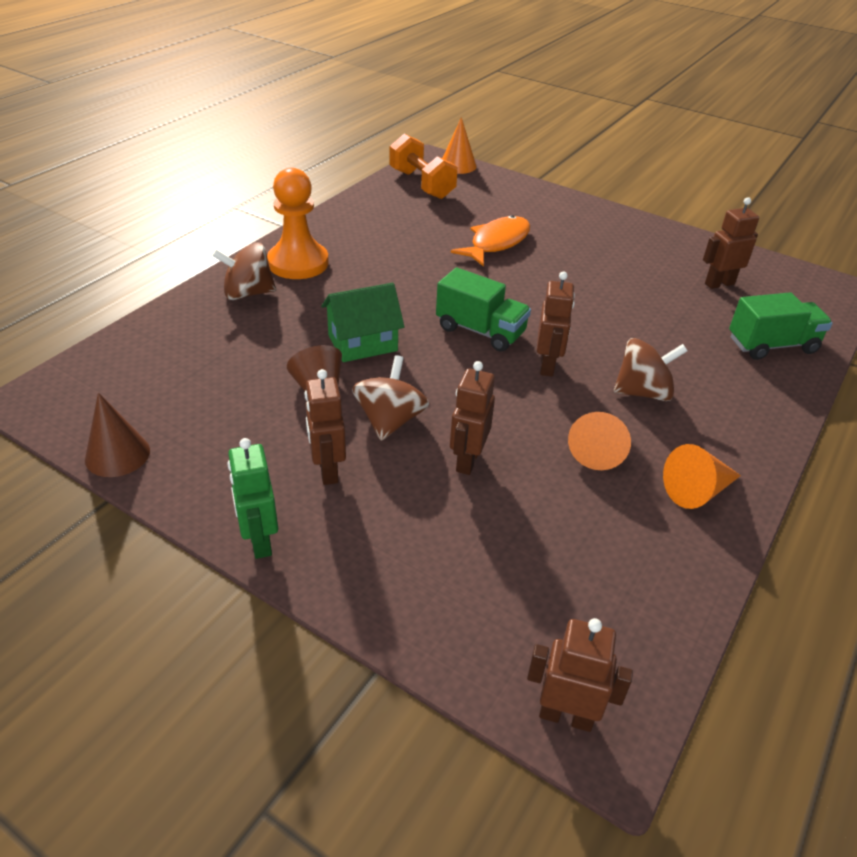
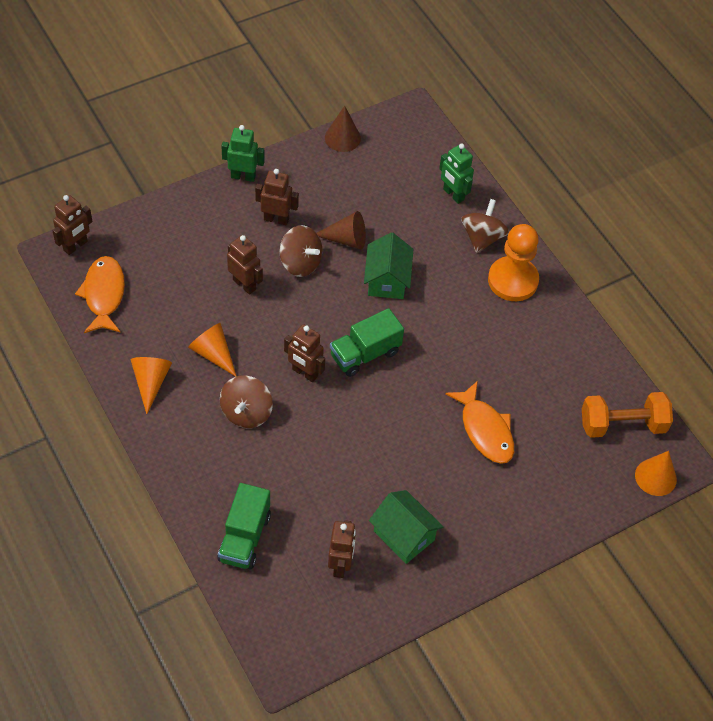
camera: 115 degrees right, 15 degrees up
(187, 328) = (453, 194): none -> green robot
(621, 616) = (104, 294): none -> orange fish
(649, 259) = (404, 535): none -> green house

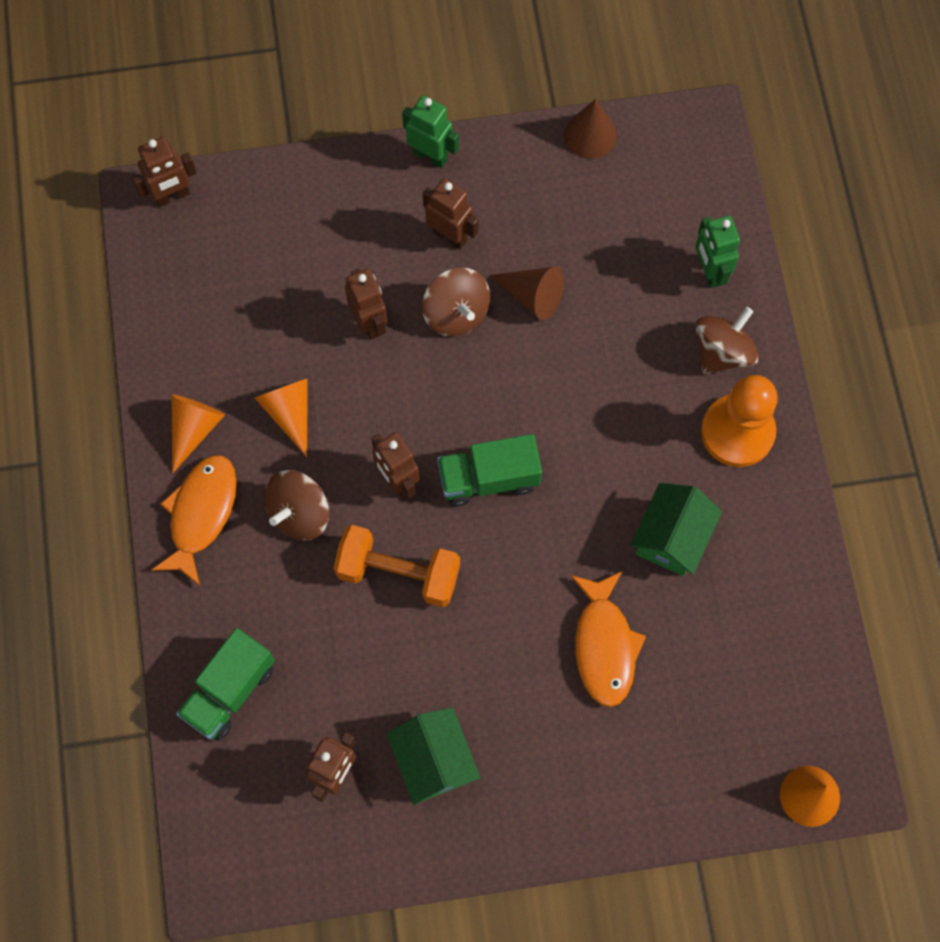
camera: 25 degrees right, 15 degrees up
(104, 294) = (182, 280): orange fish -> orange fish (201, 514)
(387, 280) = (563, 376): green house -> green house (671, 538)
(622, 425) = (797, 702): orange dumbbell -> orange dumbbell (398, 573)

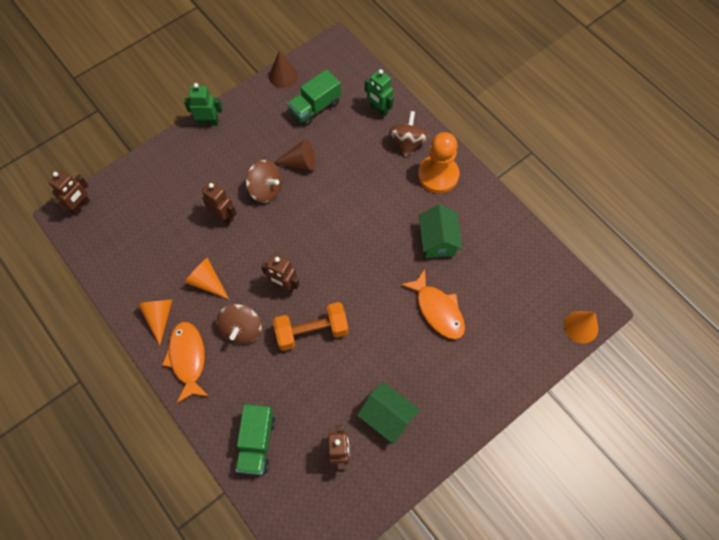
camera: 30 degrees left, 5 degrees down
(450, 236) = (241, 154): brown robot -> none
(488, 479) = (330, 260): green truck -> green truck (315, 107)

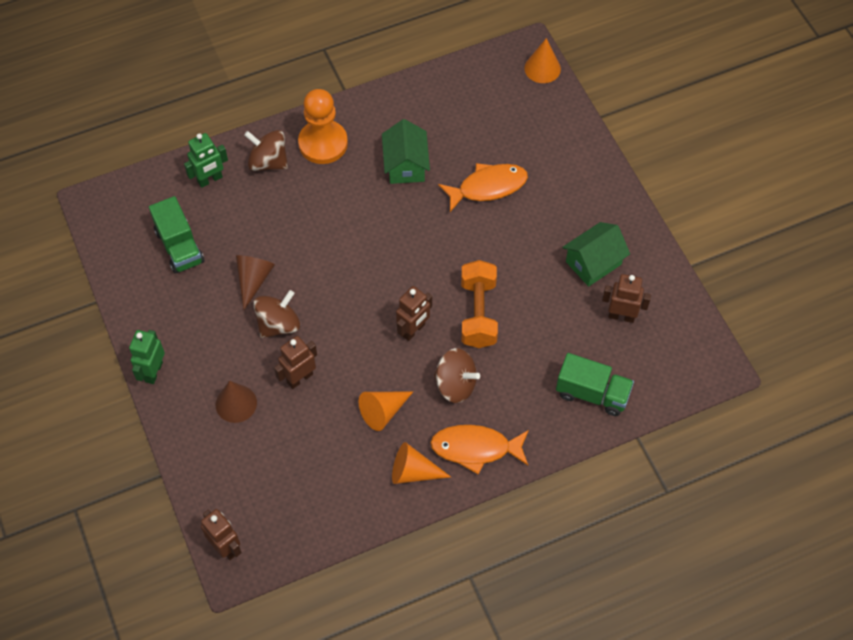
camera: 75 degrees left, 5 degrees down
(283, 76) = (116, 272): brown cone -> brown cone (236, 403)
(438, 240) = (405, 165): green house -> green house turned 75 degrees clockwise

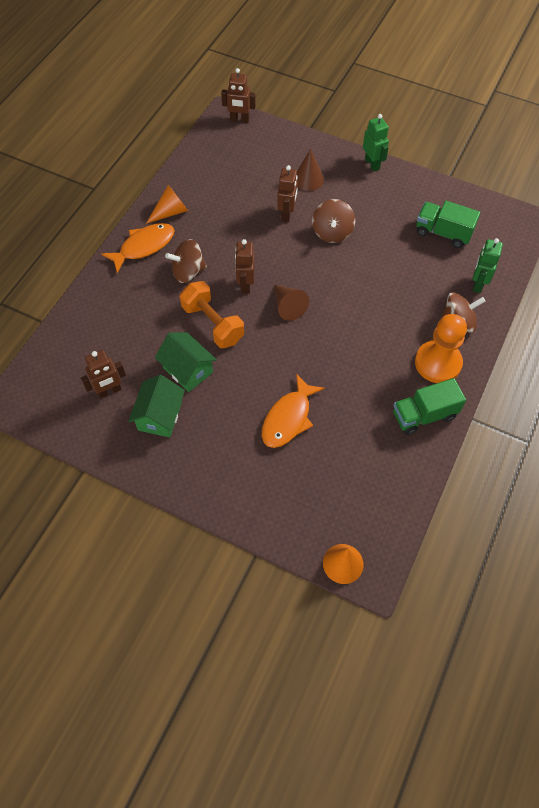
camera: 140 degrees right, 0 degrees up
(253, 280) = (376, 245): brown cone -> brown cone (288, 306)
(383, 411) = (219, 229): orange cone -> none
(405, 165) = (364, 390): green house -> green house (188, 370)
(592, 393) = (92, 326): green truck -> green truck (424, 415)

